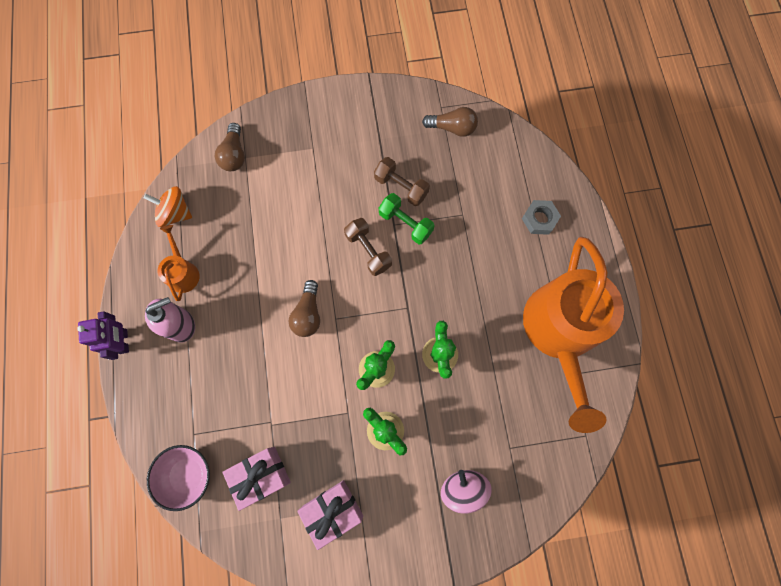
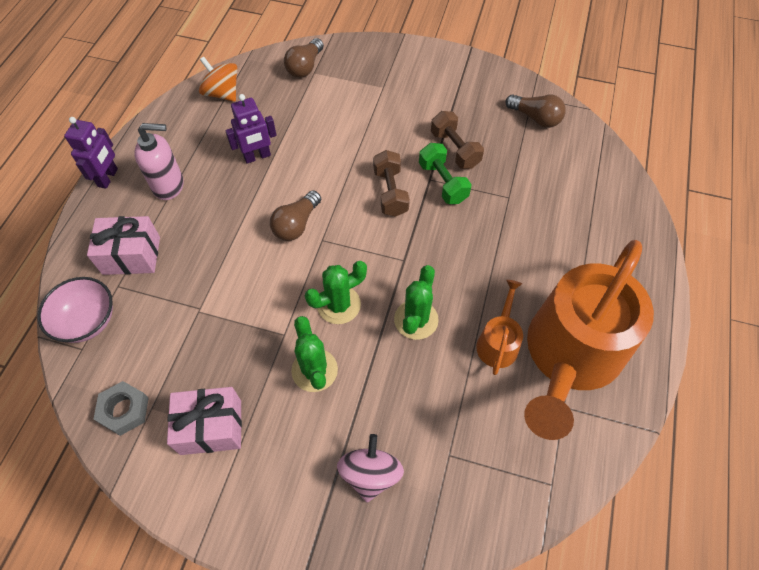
camera: 25 degrees right, 15 degrees down
(183, 272) = (198, 142): orange watering can -> orange watering can (498, 342)
(241, 264) = (257, 156): none -> purple robot
(261, 475) = (158, 355): pink gift -> pink gift (131, 255)
(539, 219) = (595, 233): grey nut -> grey nut (124, 410)

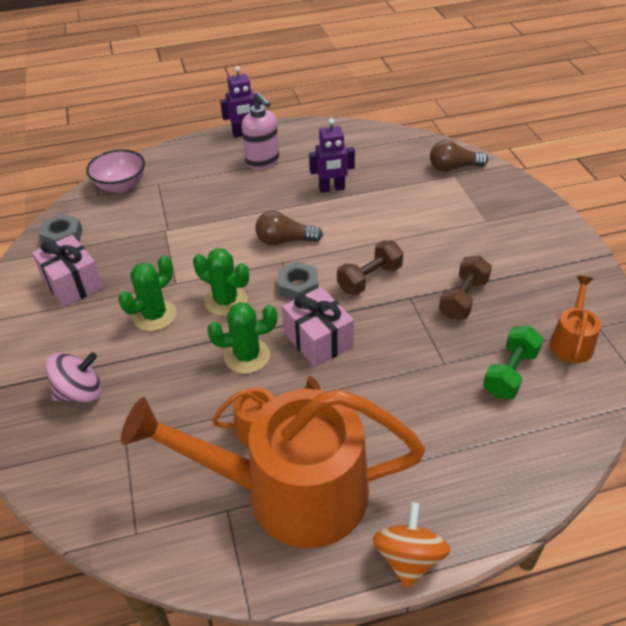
camera: 60 degrees right, 15 degrees down
(131, 255) = (188, 176): pink gift -> pink gift (318, 340)
(222, 93) = (376, 142): orange spinning top -> orange spinning top (408, 558)
(257, 156) = (332, 189): purple robot -> purple robot turned 45 degrees counterclockwise
(362, 244) = (298, 286): none -> grey nut
(442, 182) = (414, 308): green dumbbell -> green dumbbell (510, 373)
(535, 118) = (572, 341): brown light bulb -> orange watering can

